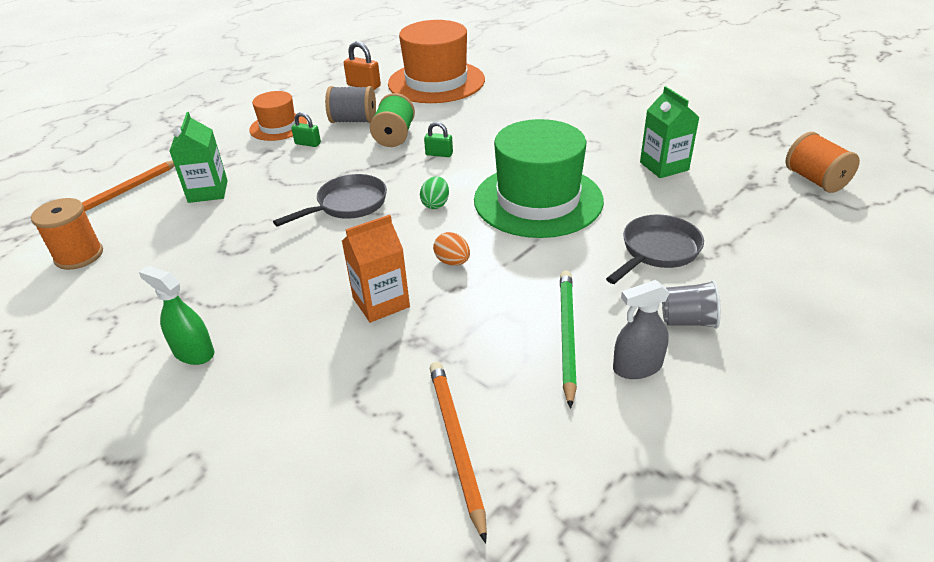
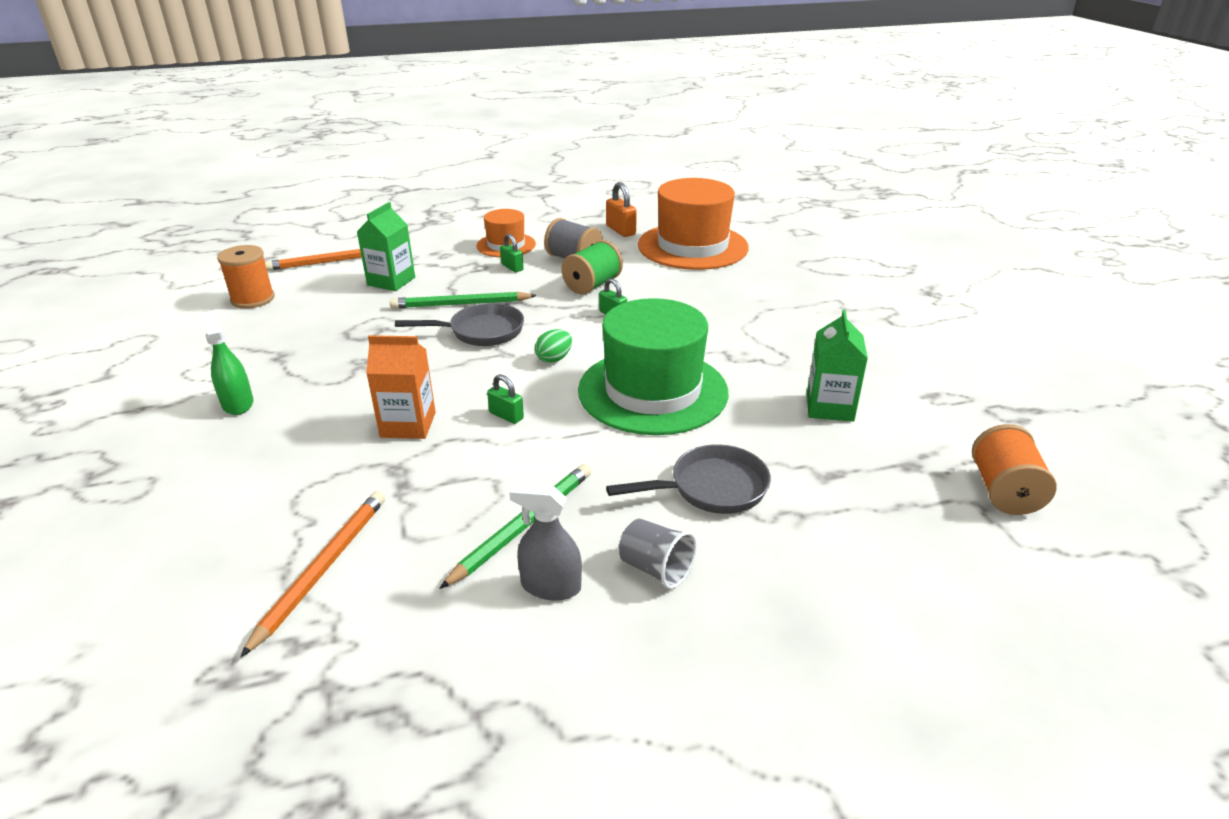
camera: 30 degrees right, 5 degrees down
(300, 189) = (461, 304): none -> green pencil
(452, 262) = (506, 416): orange egg -> green padlock

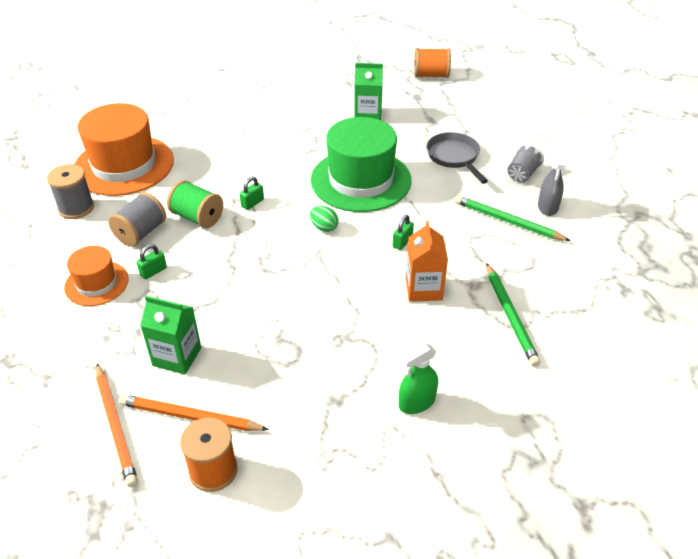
camera: 95 degrees left, 10 degrees up
(322, 569) = (571, 294): orange pencil -> orange pencil (190, 417)
(461, 304) = (231, 294): green pencil -> green pencil (510, 316)
(481, 332) = (283, 273): grey pan -> none
(621, 230) = (76, 208): orange padlock -> grey spool

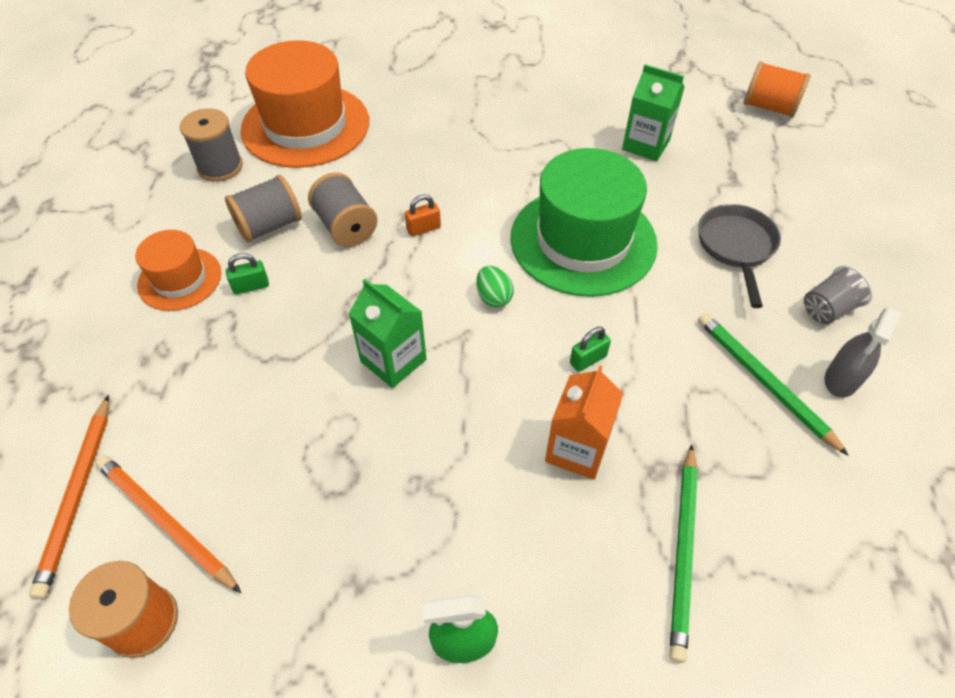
camera: 25 degrees right, 10 degrees up
(177, 356) = (204, 423): green carton -> green carton (393, 360)
(197, 217) = (346, 227): green spool -> grey spool
(252, 203) = (423, 228): green padlock -> orange padlock

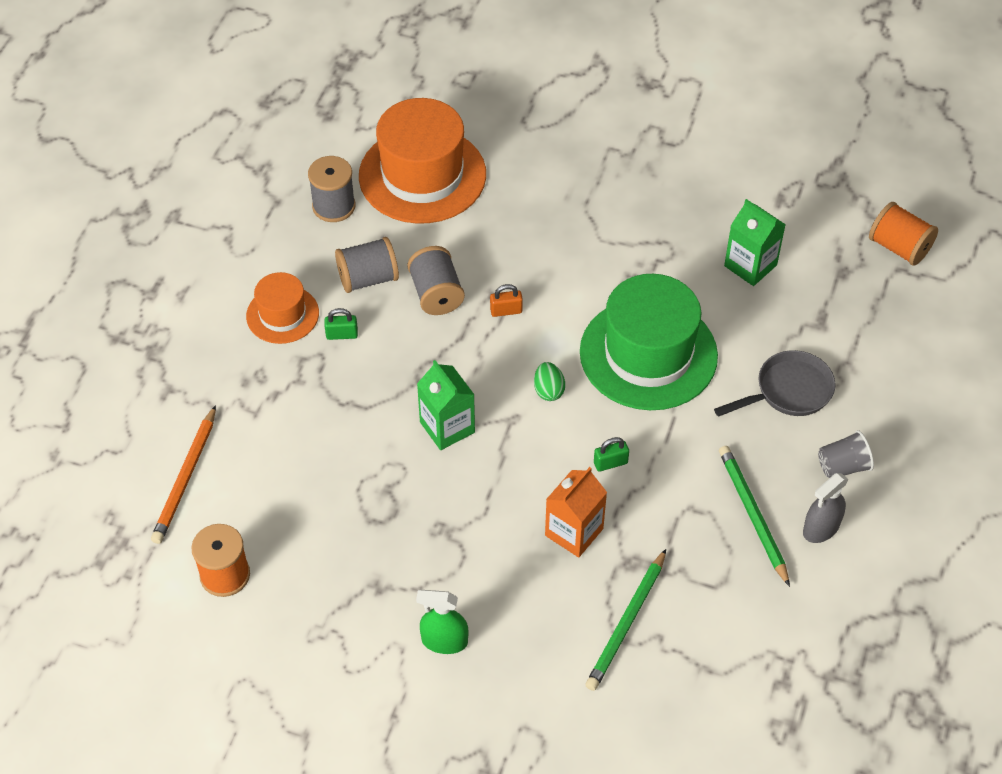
camera: 15 degrees right, 0 degrees up
(165, 522) = (248, 512): orange pencil -> none
(736, 247) = (788, 391): grey pan -> grey pan turned 45 degrees clockwise

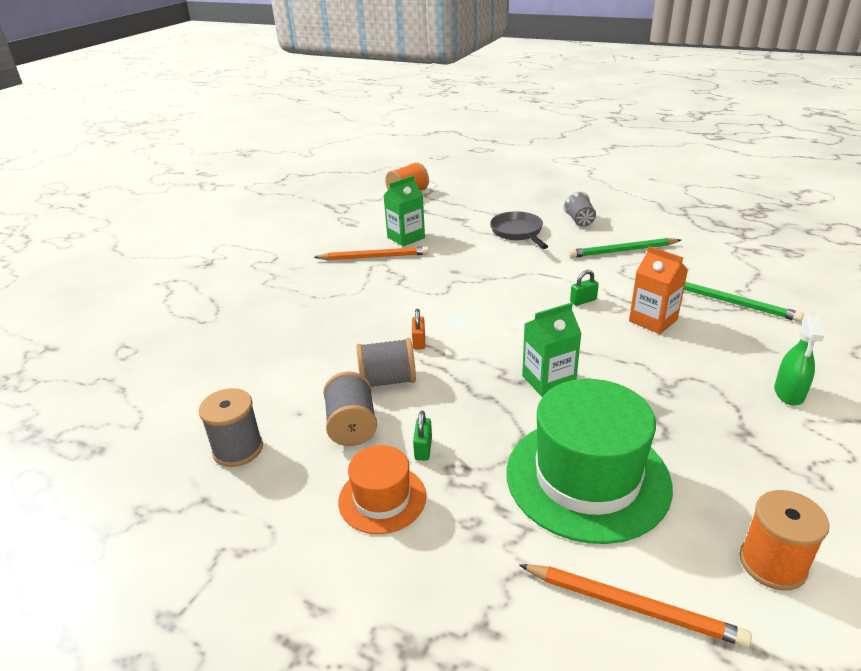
camera: 80 degrees left, 20 degrees down
(422, 175) = (231, 383): orange hat -> none
(548, 390) = (510, 324): green egg -> none
(610, 463) = (583, 301): green padlock -> green padlock turned 75 degrees clockwise
(648, 354) = (478, 279): green hat -> green hat (587, 477)
(690, 240) = (374, 257): none -> orange pencil
(821, 528) = (629, 230): grey spray bottle -> none

